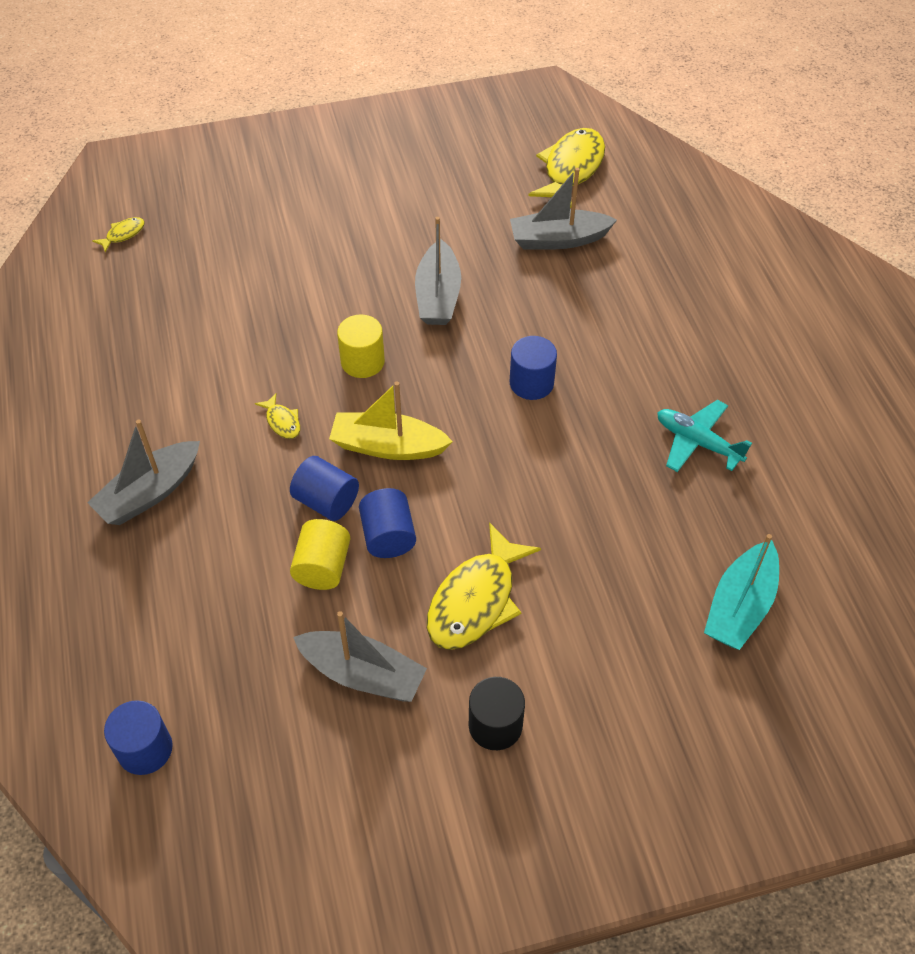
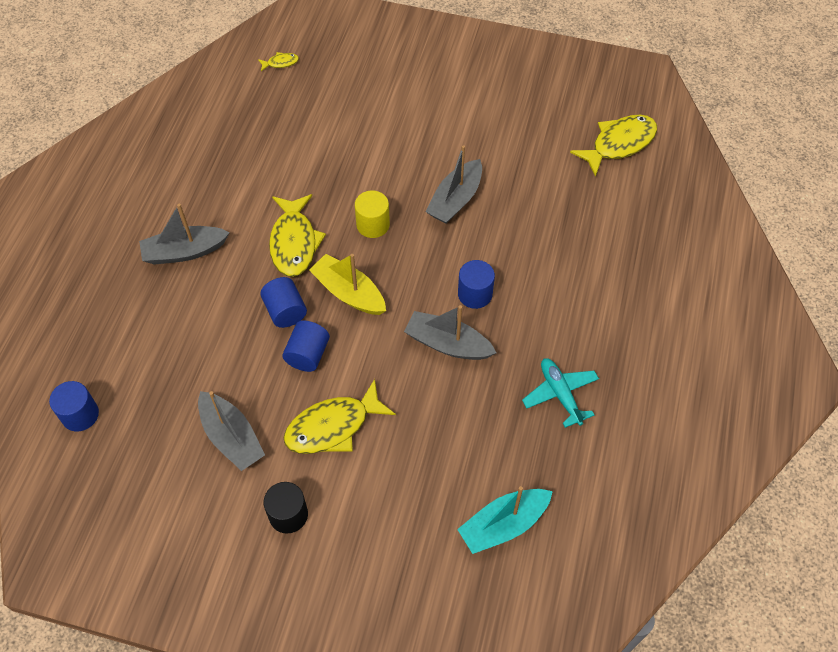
camera: 30 degrees right, 5 degrees up
(282, 422) = (294, 243): yellow fish -> yellow fish, size x2.22
(322, 567) = (254, 354): yellow cylinder -> none
(558, 239) = (570, 195): grey boat -> grey boat (448, 344)

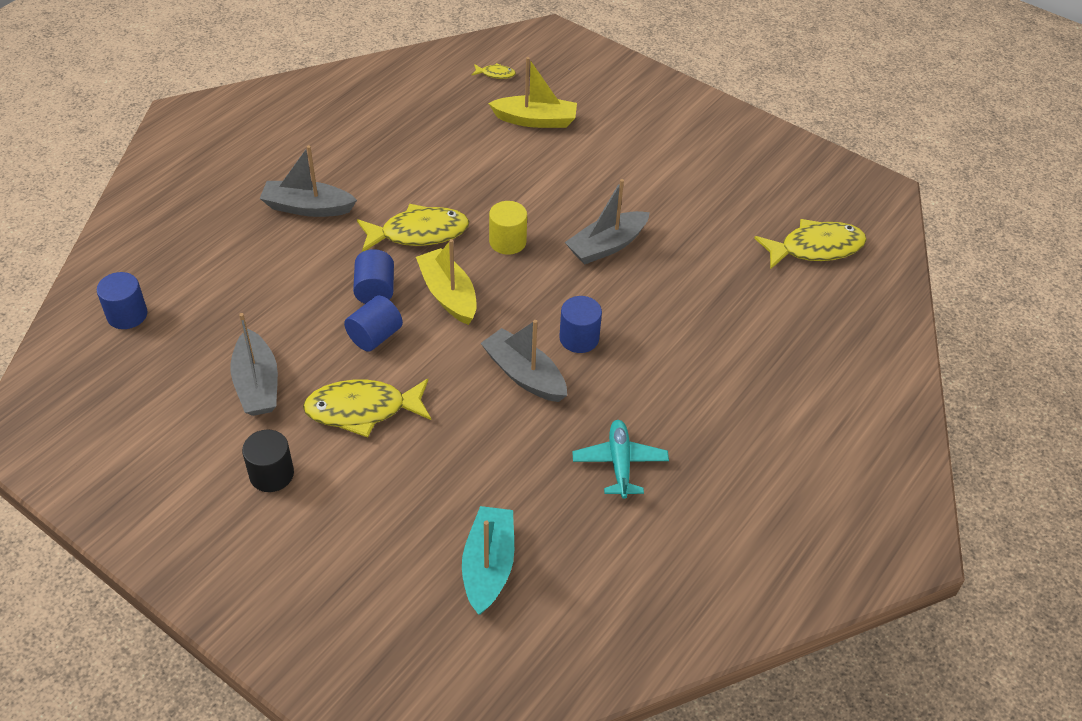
camera: 20 degrees right, 10 degrees down
(294, 243) = (419, 233): yellow fish -> yellow fish turned 120 degrees counterclockwise
(337, 98) = (535, 120): none -> yellow boat
(503, 524) = (488, 566): turquoise boat -> turquoise boat turned 105 degrees clockwise

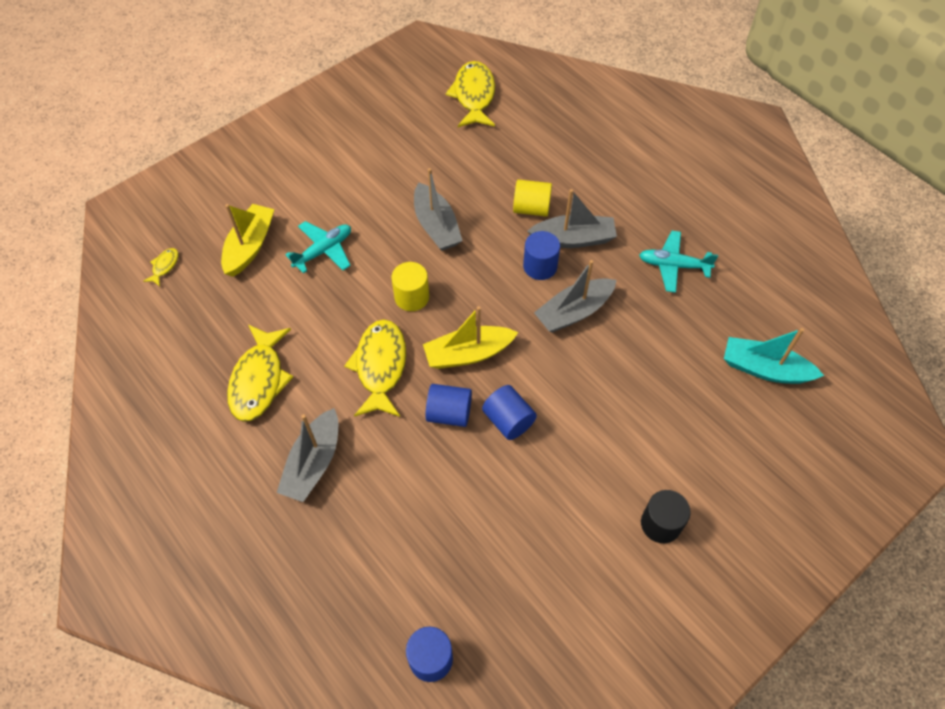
camera: 75 degrees left, 10 degrees up
(257, 384) = (551, 529): grey boat -> grey boat (573, 239)
(362, 410) = (595, 440): yellow fish -> yellow fish (259, 380)
(546, 169) = (323, 251): none -> turquoise plane
(660, 321) = (531, 208): none -> yellow cylinder

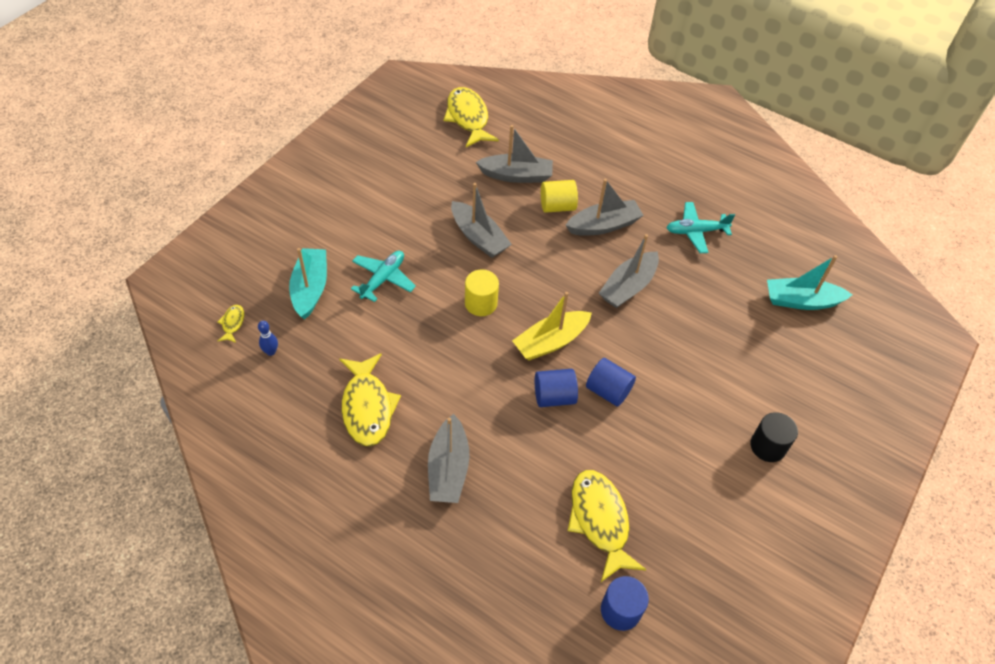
camera: 20 degrees left, 5 degrees down
(189, 303) = (271, 352): none -> blue bowling pin
(250, 246) = (310, 289): yellow boat -> turquoise boat
(380, 366) = (476, 370): yellow fish -> yellow fish (600, 521)
(500, 167) = (516, 175): none -> grey boat
(540, 266) = (584, 254): blue cylinder -> none

